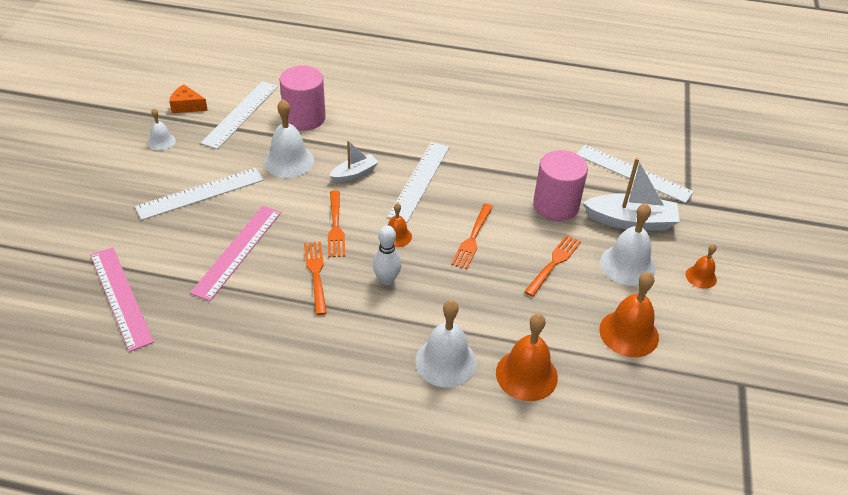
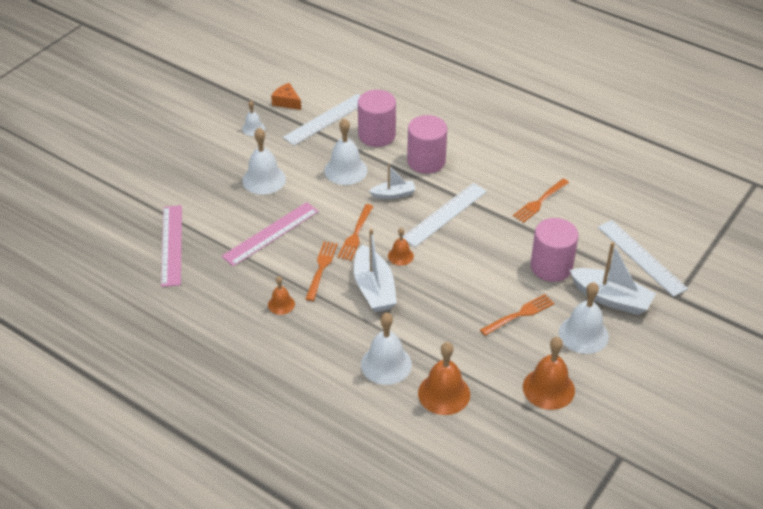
camera: 25 degrees right, 0 degrees up
(200, 193) = (264, 179): white ruler -> white bell
(370, 132) = (426, 161): none -> pink cylinder
(386, 280) = (374, 288): white bowling pin -> white boat
(472, 238) = (462, 275): orange fork -> orange fork (539, 202)
(701, 277) = (644, 363): orange bell -> orange bell (281, 304)

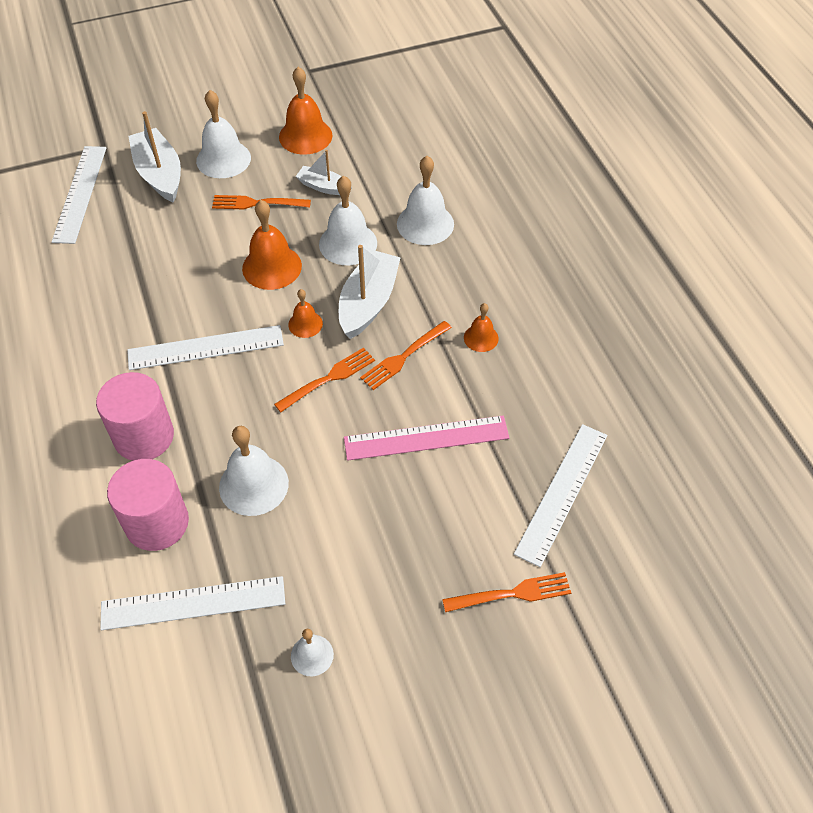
camera: 145 degrees left, 10 degrees up
(172, 245) = (562, 493): pink ruler -> white ruler
(264, 179) = (371, 535): white bell -> white bell (348, 243)
(286, 102) = (216, 686): orange cheese -> none
(393, 194) = (233, 410): white boat -> white boat (323, 187)
(444, 393) = (397, 175): orange bell -> orange bell (272, 267)
(539, 202) = (90, 304): orange fork -> orange fork (512, 593)
(551, 267) = (172, 229): pink cylinder -> none

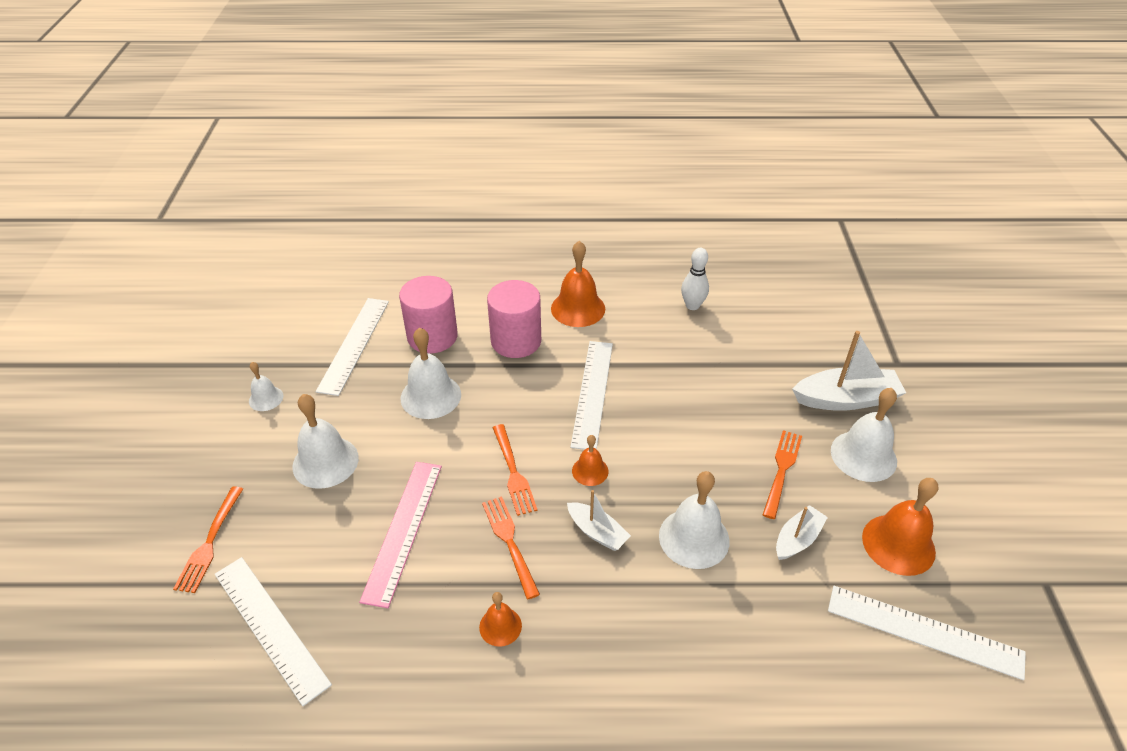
camera: 110 degrees right, 10 degrees down
(47, 298) = (692, 306): none -> white bowling pin
(80, 193) = (826, 339): white ruler -> white ruler (924, 631)
(272, 267) = (679, 462): orange bell -> orange bell (578, 308)
(368, 302) = (597, 532): white boat -> white boat, size x0.58
(425, 224) = (704, 630): white bell -> white bell (325, 462)

